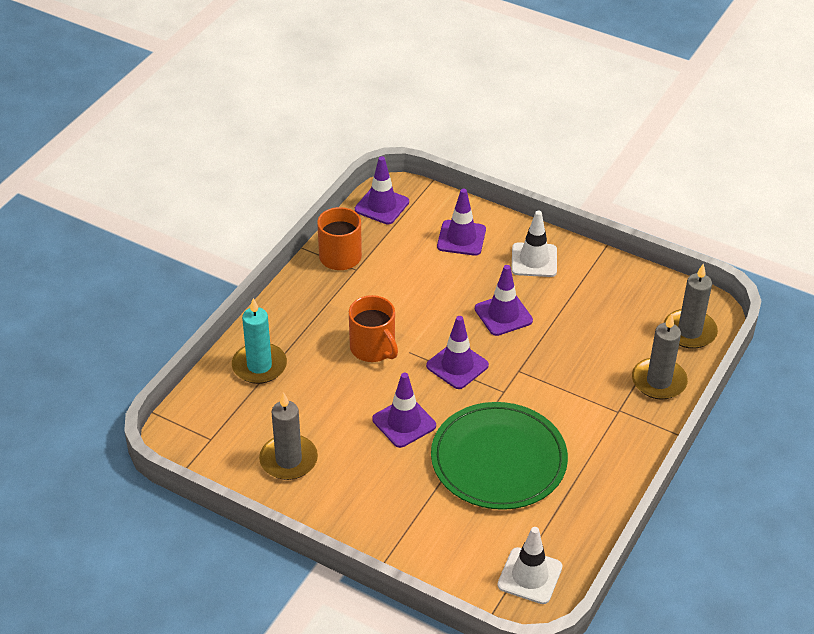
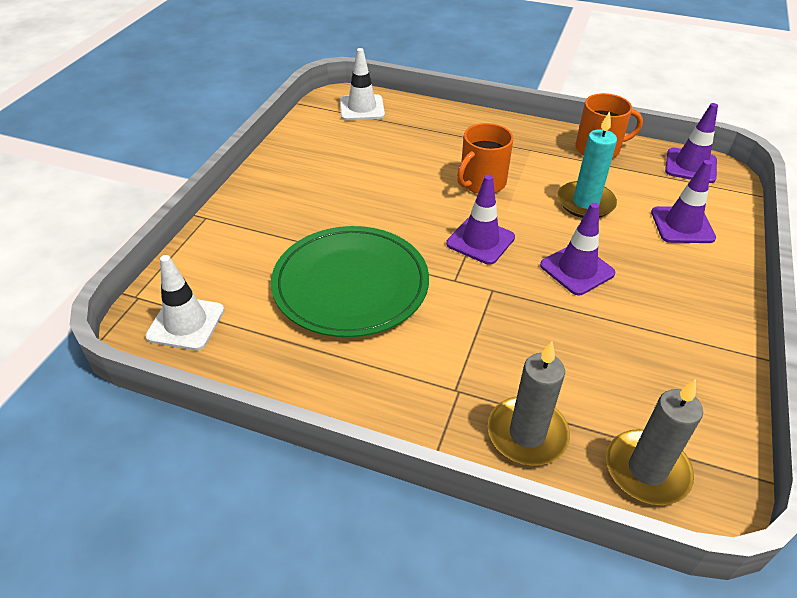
camera: 80 degrees right, 0 degrees up
(259, 366) = (432, 123): turquoise candle -> turquoise candle (585, 203)
(288, 460) = (326, 151): grey candle -> none
(404, 422) = (387, 212): purple traffic cone -> none
(534, 260) = (687, 288): white traffic cone -> white traffic cone (362, 108)

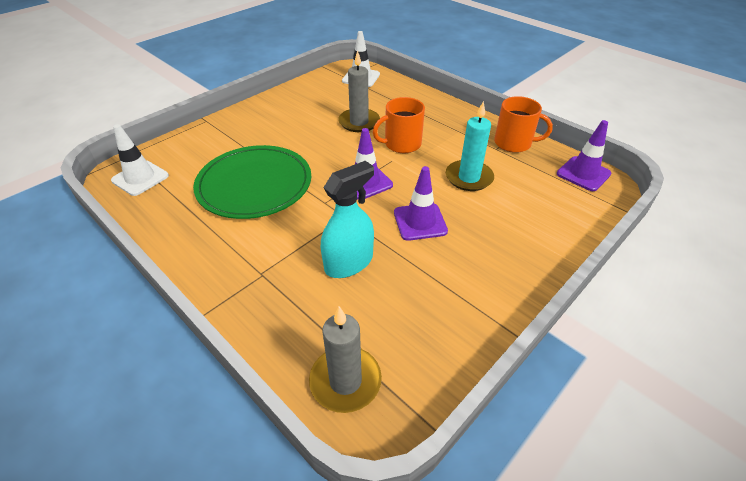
camera: 25 degrees right, 0 degrees up
(527, 434) = (282, 320): grey candle -> grey candle (359, 122)
(542, 341) = (349, 262): none -> turquoise spray bottle
(682, 225) = (536, 215): purple traffic cone -> none

